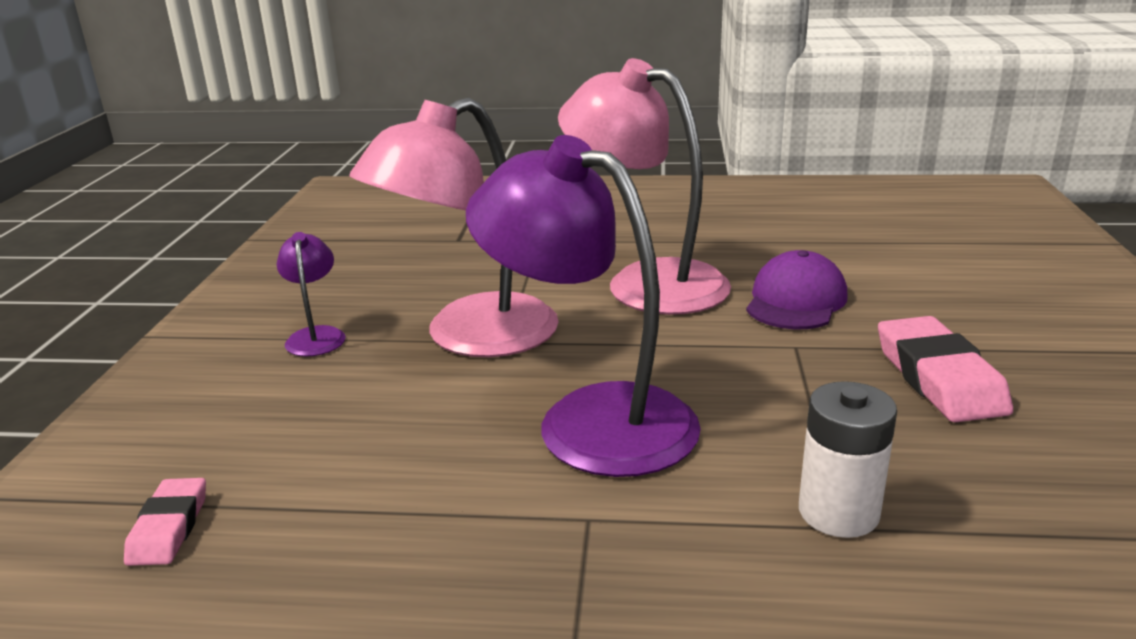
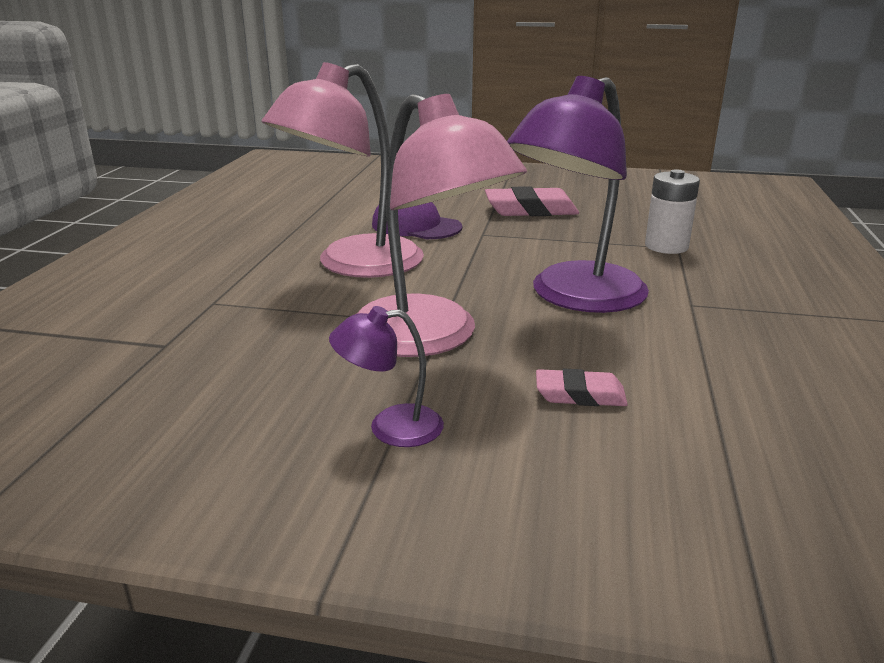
camera: 85 degrees left, 0 degrees up
(169, 527) = (770, 477): pink eraser -> pink eraser (580, 394)

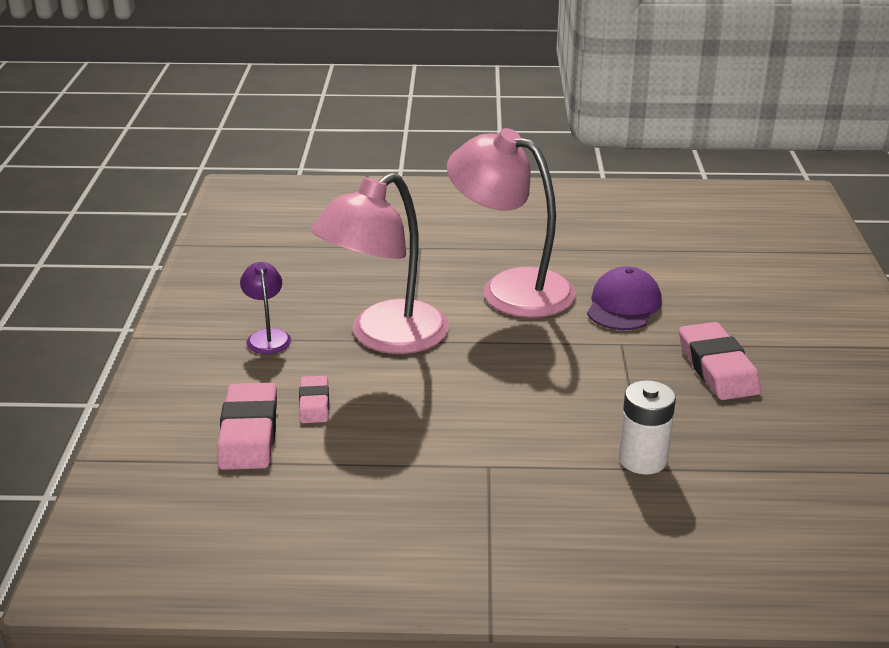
camera: 80 degrees right, 5 degrees up
(575, 297) = (481, 400): purple lamp -> none
(656, 450) = (249, 433): none -> pink eraser

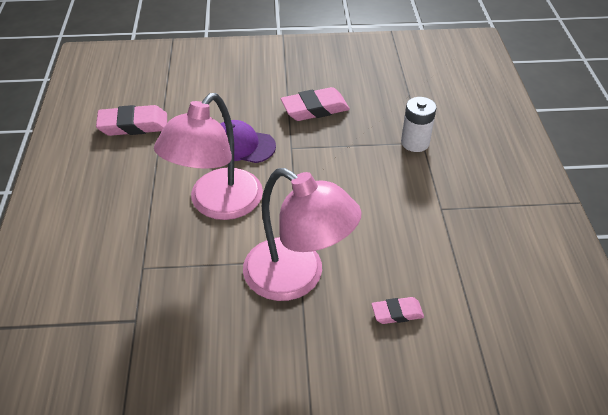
camera: 95 degrees left, 15 degrees up
(249, 433) = (445, 351): pink eraser -> pink eraser (133, 125)
(267, 336) = (304, 365): purple lamp -> none

